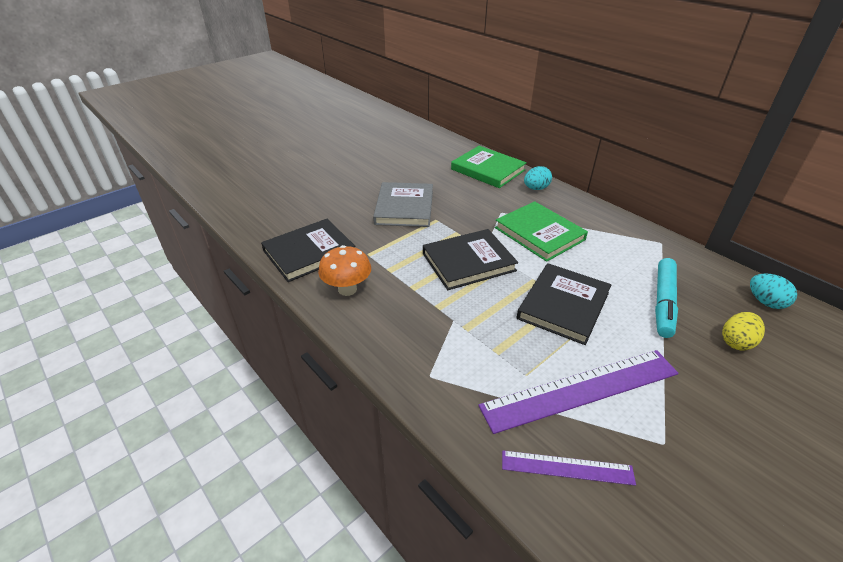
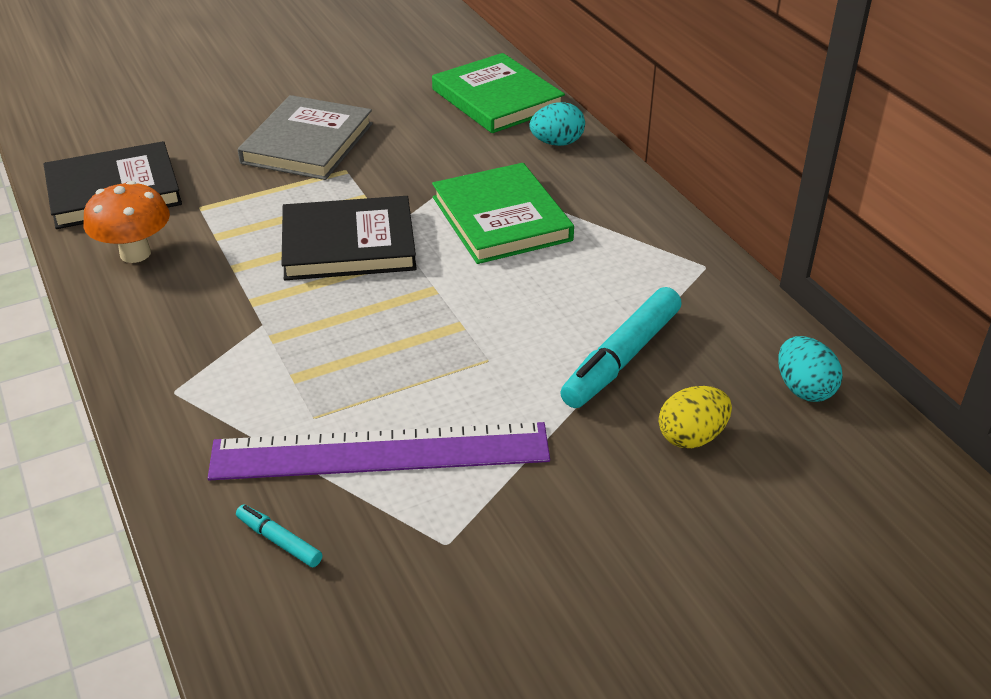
camera: 15 degrees right, 0 degrees up
(563, 305) = (450, 334): black book -> none
(567, 468) = (279, 541): purple ruler -> turquoise marker

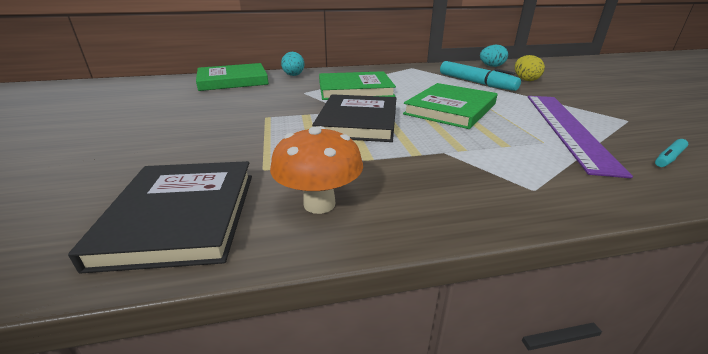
camera: 75 degrees left, 10 degrees down
(307, 143) = (214, 125): grey book -> none
(433, 326) = (450, 109): none -> green book

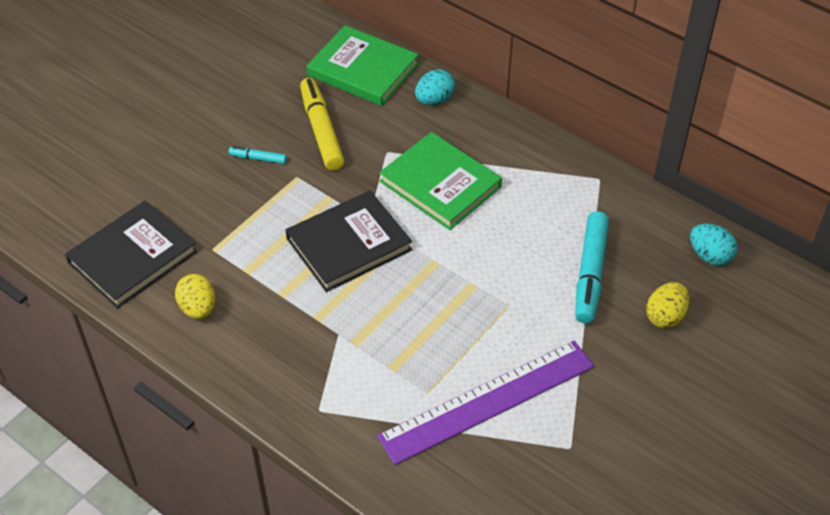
camera: 50 degrees right, 20 degrees up
(247, 100) = (321, 131): none -> yellow marker
(319, 204) = (198, 308): orange mushroom -> yellow egg
(450, 109) = (455, 292): green book -> none
(669, 158) = (471, 488): turquoise marker -> turquoise marker (258, 158)

